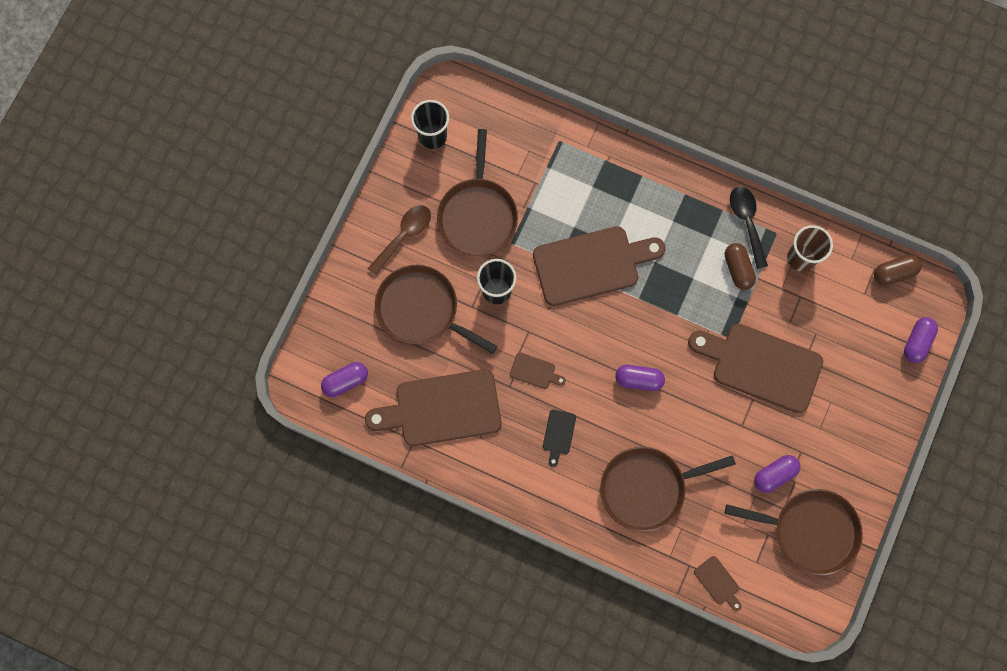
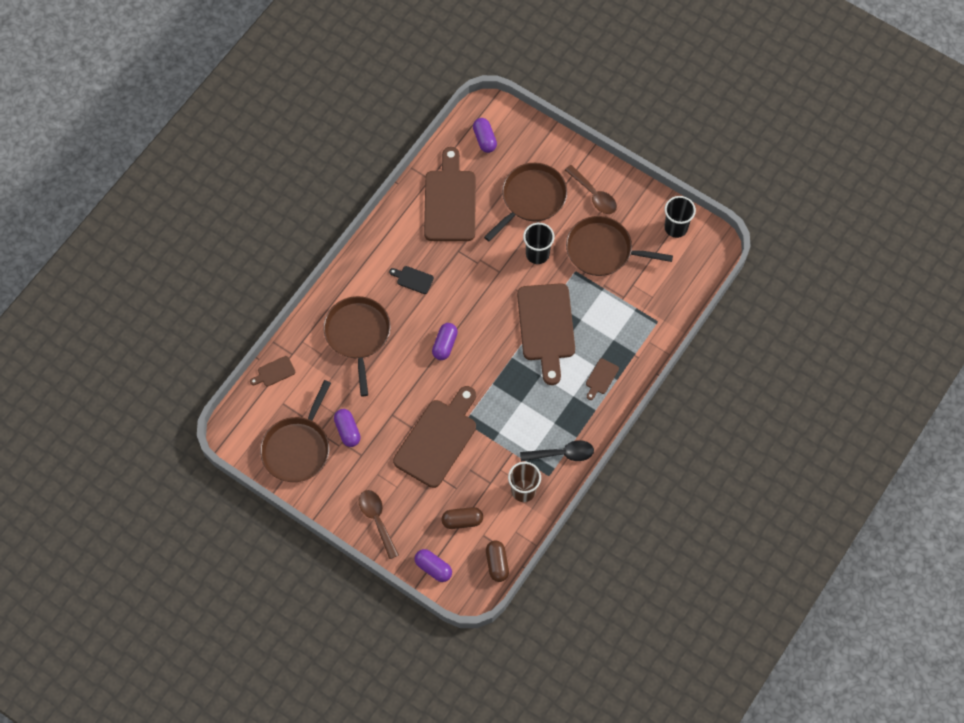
camera: 100 degrees right, 10 degrees down
(535, 371) = (466, 271): brown cutting board -> brown cutting board (601, 378)
(738, 269) = (522, 438): brown capsule -> brown capsule (462, 521)
(876, 417) = (377, 520): none -> brown spoon

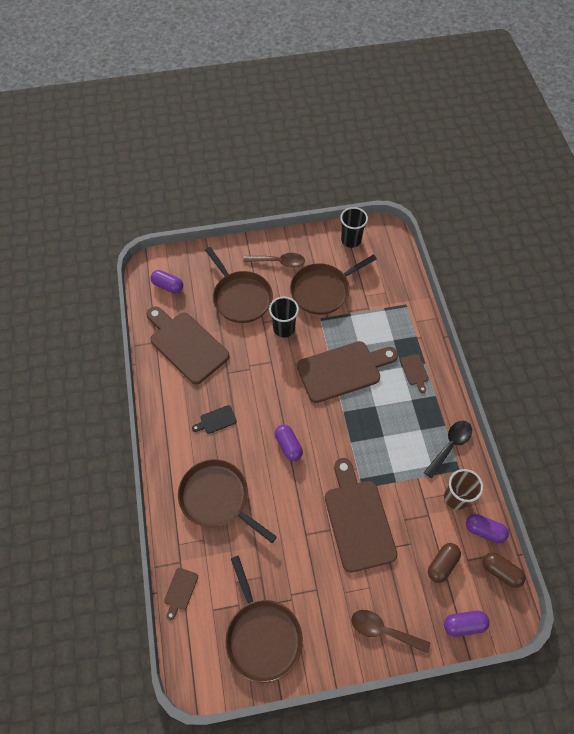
camera: 45 degrees left, 5 degrees down
(347, 431) = (286, 581): purple capsule -> purple capsule (484, 530)
(531, 199) = (240, 297): brown pan -> brown pan turned 150 degrees clockwise
(546, 327) = (343, 370): brown cutting board -> brown cutting board turned 60 degrees counterclockwise

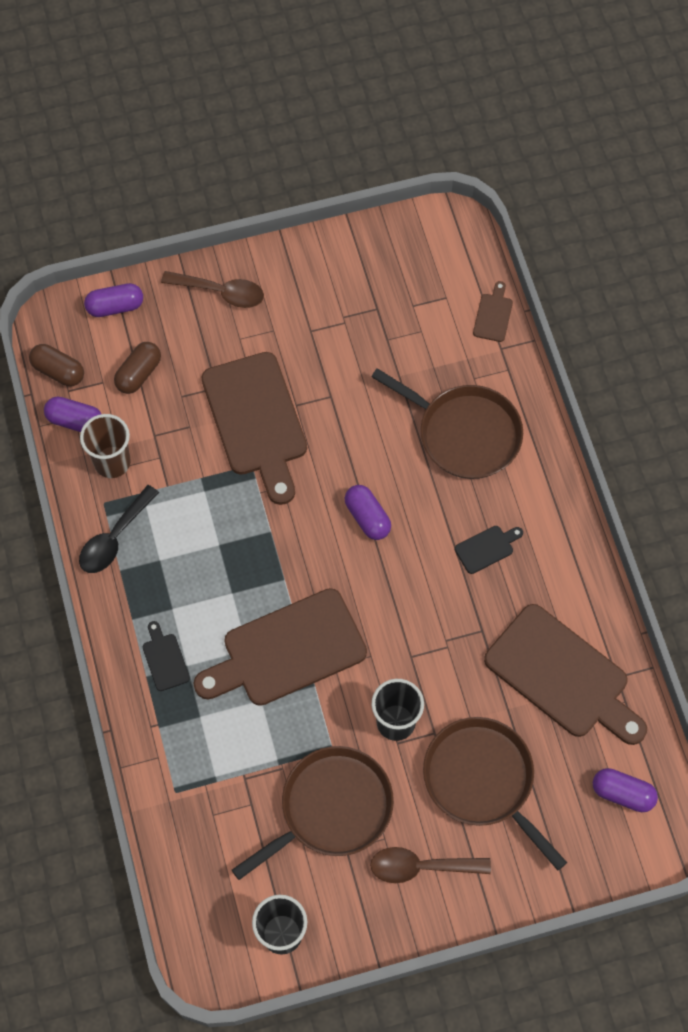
camera: 175 degrees right, 5 degrees up
(262, 635) = (377, 275): brown pan -> none
(415, 371) = (164, 659): brown cutting board -> black cutting board

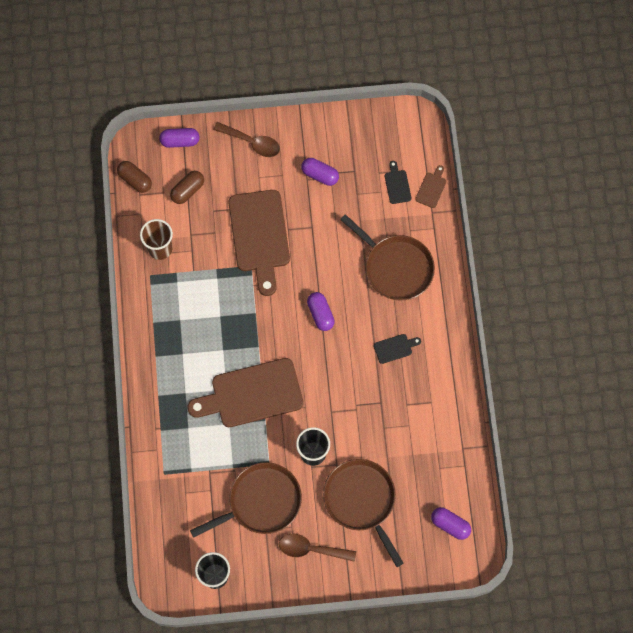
camera: 10 degrees right, 5 degrees up
(75, 421) = (140, 216): purple capsule -> purple capsule (320, 175)
(114, 538) = (153, 300): black spoon -> none
(164, 659) = (172, 386): black cutting board -> black cutting board (397, 185)
(562, 676) = (427, 441): brown cutting board -> none

